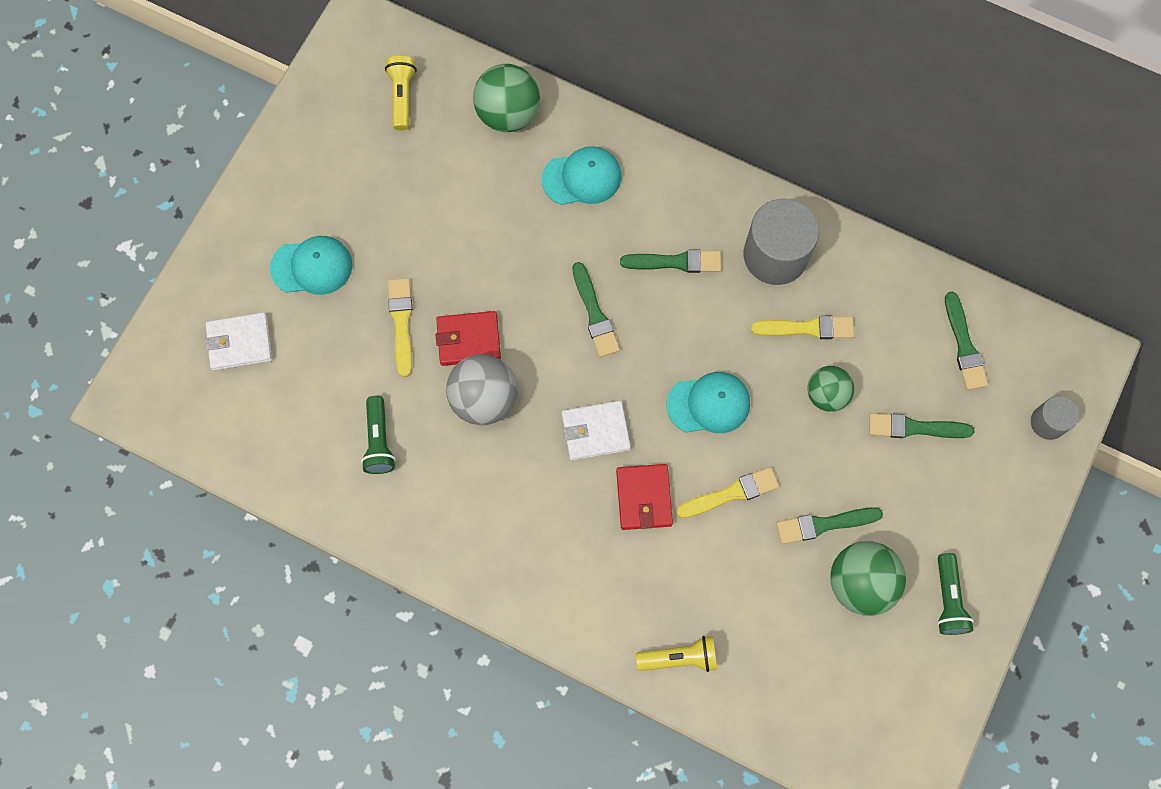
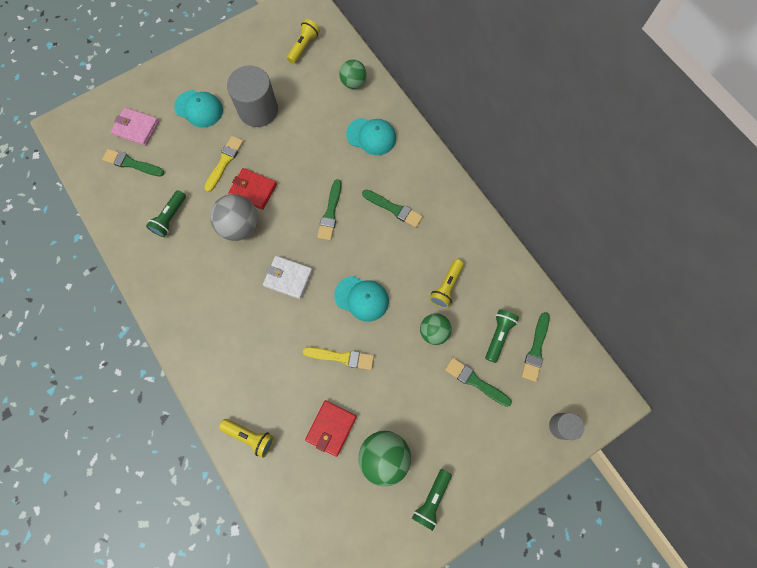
camera: 30 degrees right, 0 degrees up
(240, 343) = (136, 128): white wallet -> pink wallet
(508, 114) = (353, 83): green ball -> green ball, size x0.65
(644, 498) = (290, 331): red wallet -> red wallet (331, 428)
(775, 255) = (454, 235): grey cylinder -> grey cylinder (258, 110)
(807, 328) = (446, 287): yellow brush -> yellow flashlight
(824, 524) = (384, 407): green brush -> green brush (131, 163)
(909, 354) = (498, 335): none -> green flashlight

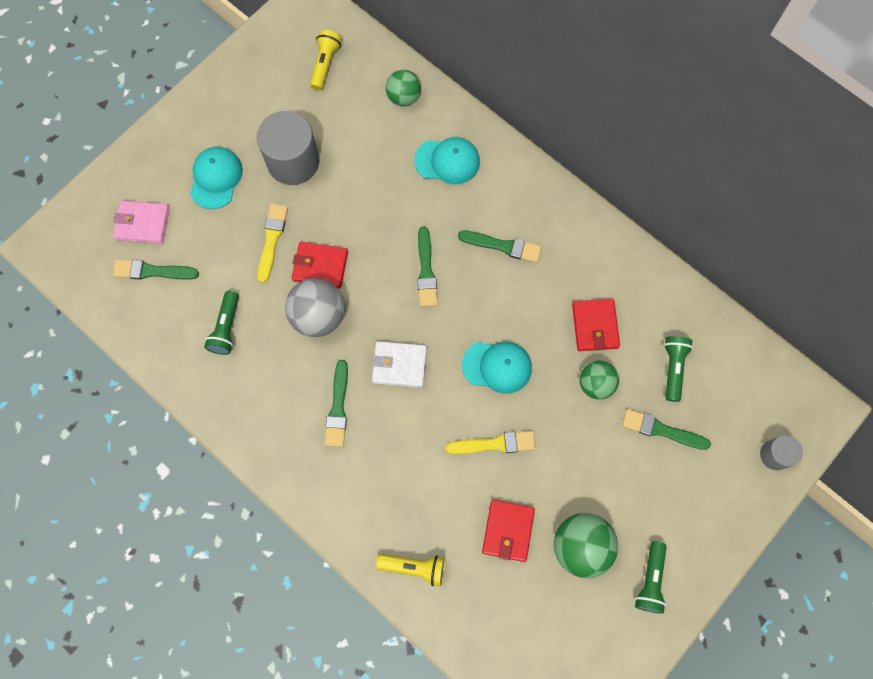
camera: 15 degrees left, 0 degrees up
(199, 109) = (216, 178): turquoise cap -> turquoise cap turned 90 degrees counterclockwise
(446, 287) = (595, 326): yellow flashlight -> red wallet
(536, 349) = (721, 373): green brush -> green brush (338, 408)

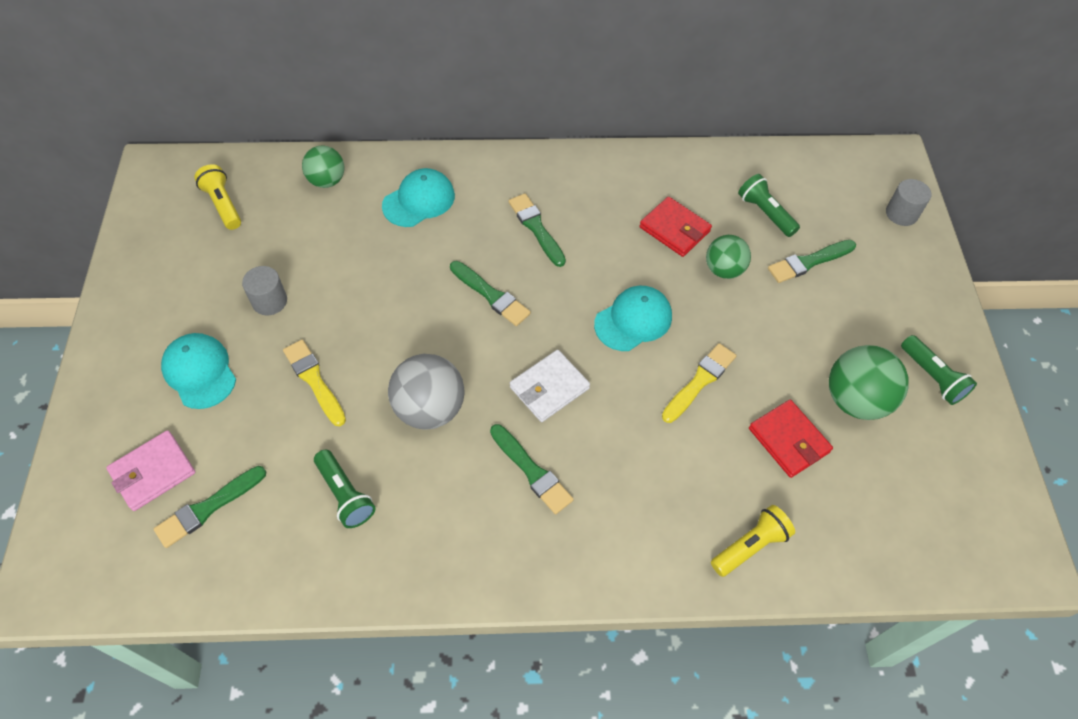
camera: 45 degrees left, 15 degrees down
(293, 161) = (269, 301): grey cylinder -> grey cylinder, size x0.53
(320, 266) = (387, 366): red wallet -> none
(503, 246) = (536, 228): green brush -> green brush turned 90 degrees counterclockwise

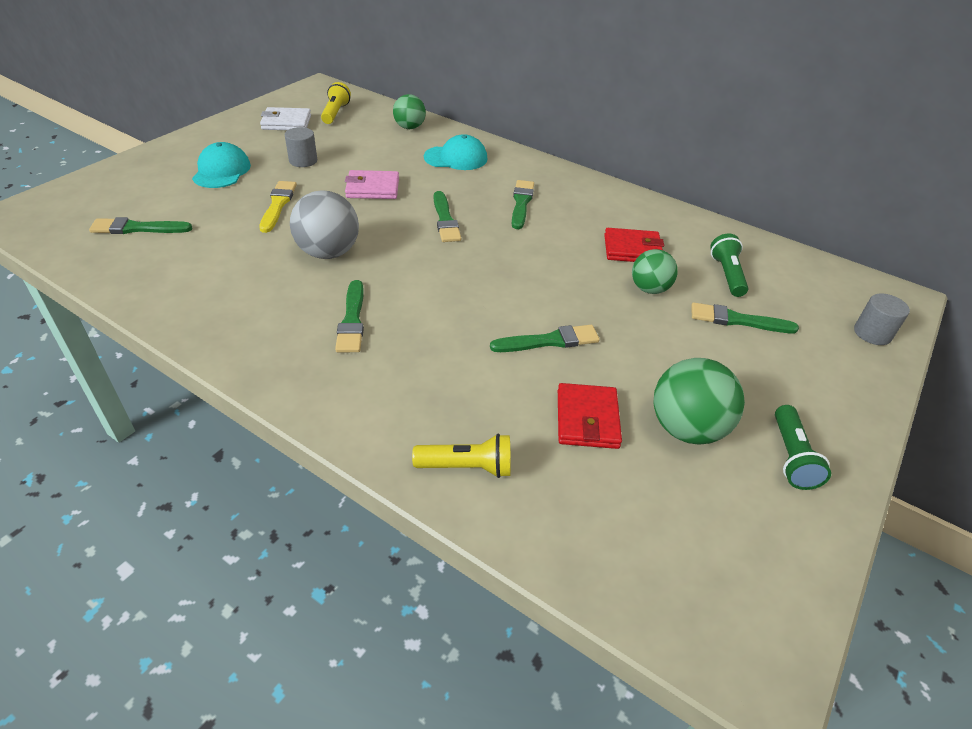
camera: 35 degrees right, 15 degrees down
(153, 472) = (135, 198): pink wallet -> pink wallet (372, 188)
(345, 495) = (218, 264): green flashlight -> none
(549, 388) = (424, 284): white wallet -> white wallet (286, 122)
(633, 320) = (536, 281): turquoise cap -> none
(674, 229) = (632, 249): red wallet -> red wallet turned 75 degrees counterclockwise
(700, 381) = (549, 341): yellow brush -> green brush

